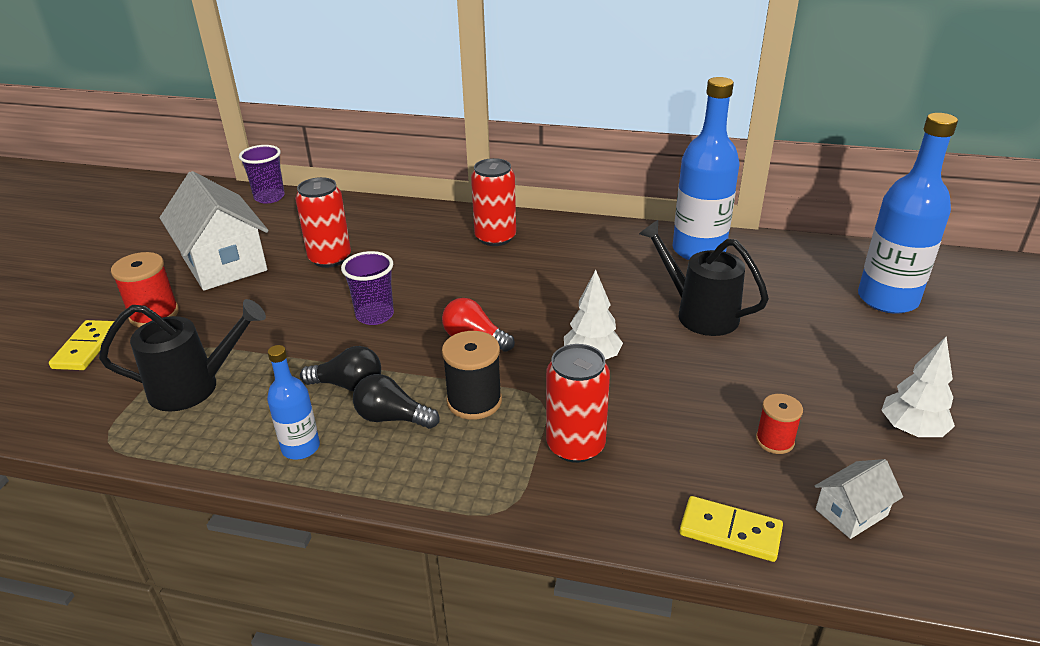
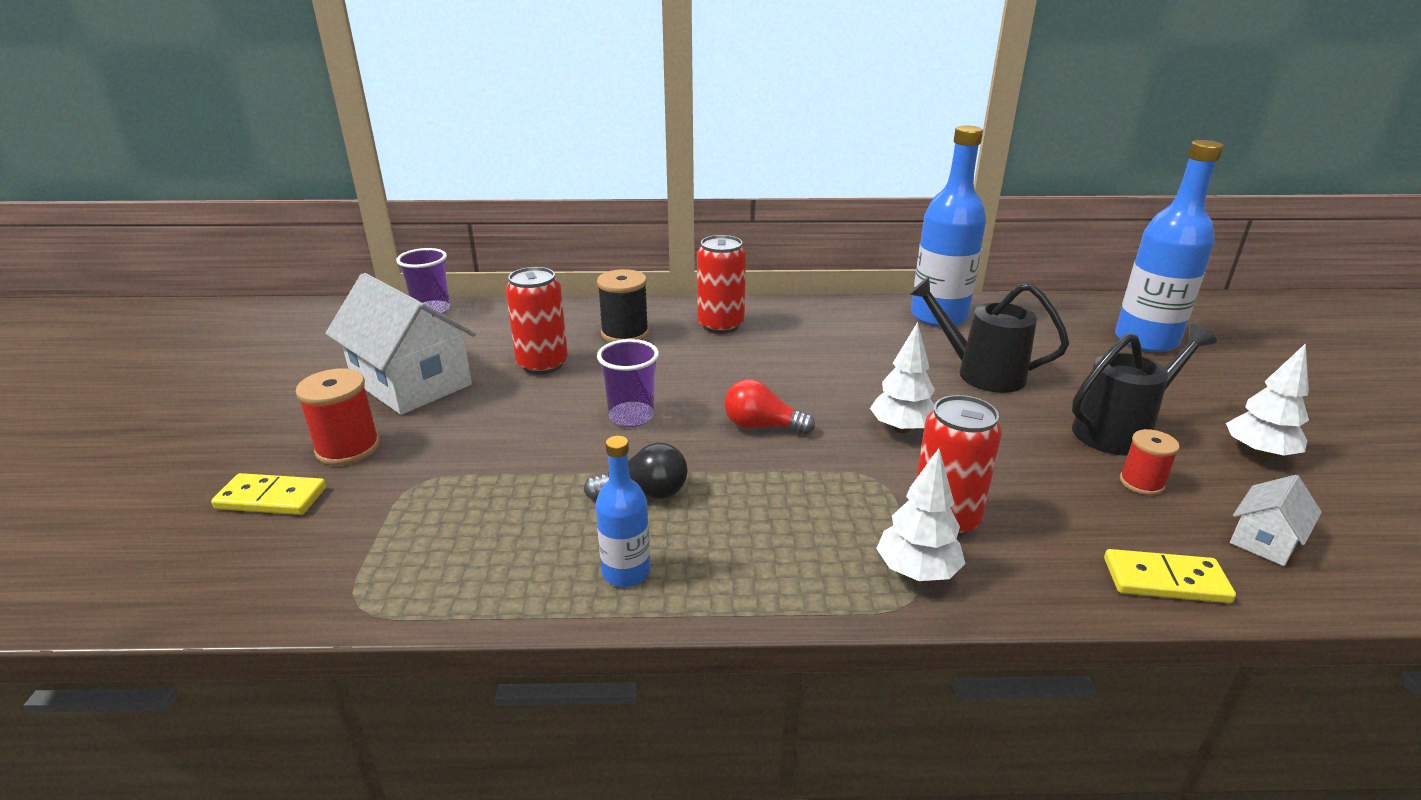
camera: 15 degrees left, 5 degrees down
(86, 348) = (271, 498): yellow domino -> yellow domino turned 75 degrees counterclockwise
(195, 387) = (447, 523): black watering can -> black watering can (1120, 431)
(392, 418) = (718, 522): black light bulb -> none
(474, 401) = (803, 490): black spool -> black spool (625, 333)
(522, 486) = (916, 572): none -> white tree

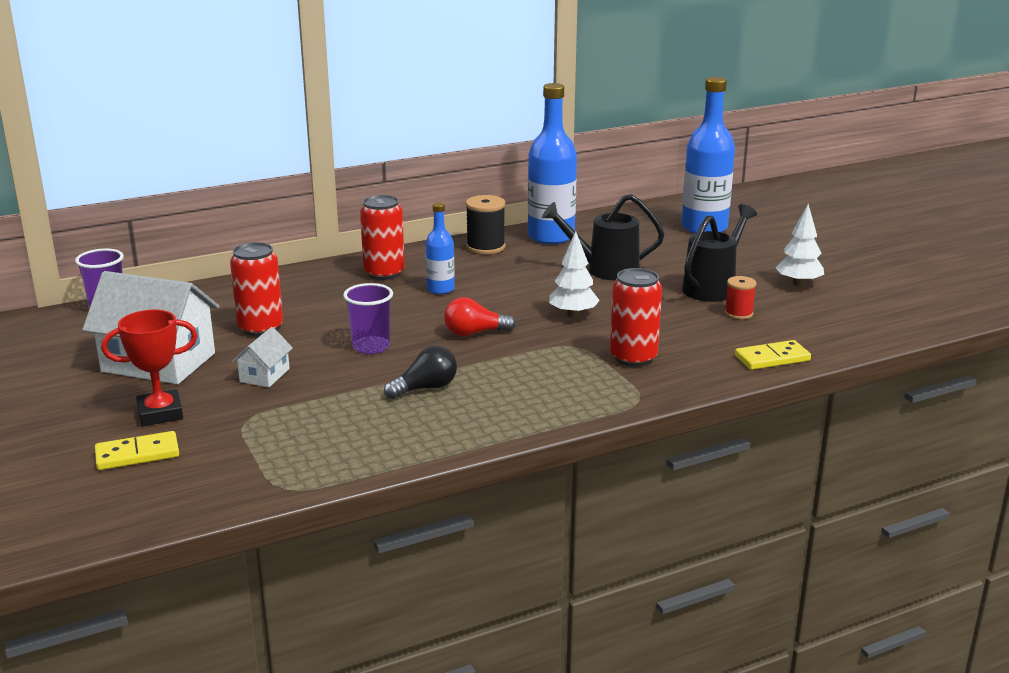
camera: 25 degrees left, 5 degrees down
(348, 448) = (160, 413): red spool -> red trophy
(625, 333) = (308, 293): black spool -> black spool (485, 247)
(626, 572) = (453, 429): blue bottle -> blue bottle (440, 289)
(916, 572) = (633, 387): white tree -> none
(1265, 540) = (817, 327): white house -> white house (264, 375)

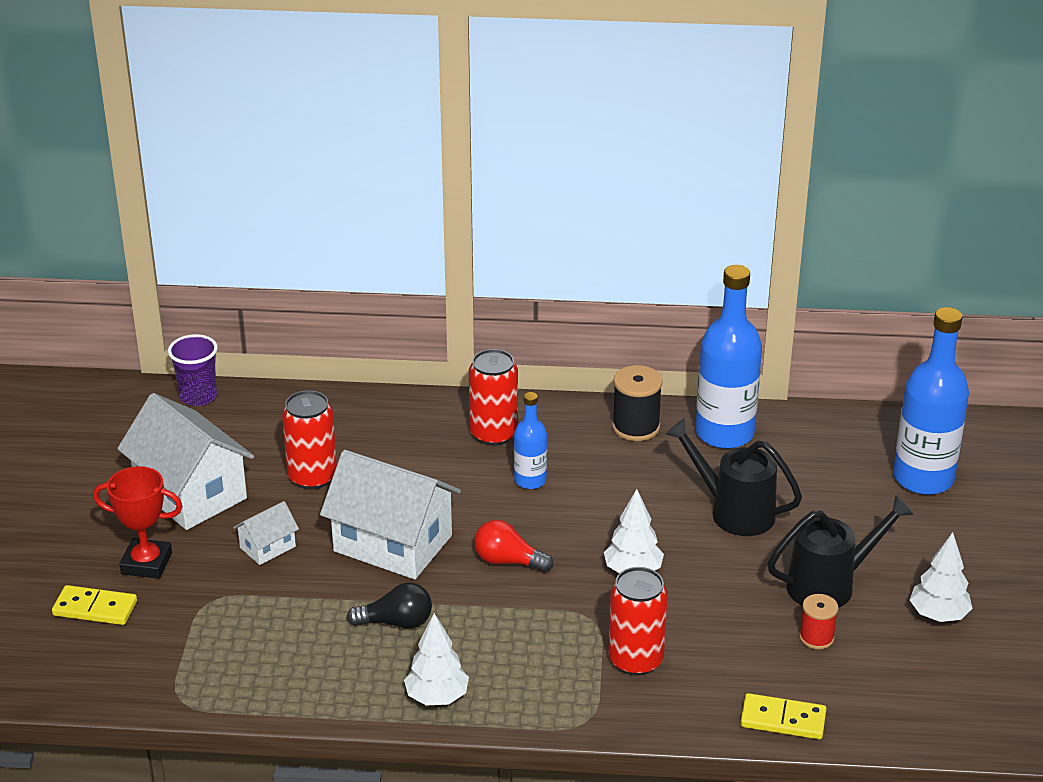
camera: 30 degrees right, 10 degrees up
(371, 347) = (392, 543): purple cup -> white house
(509, 420) = (437, 697): none -> white tree

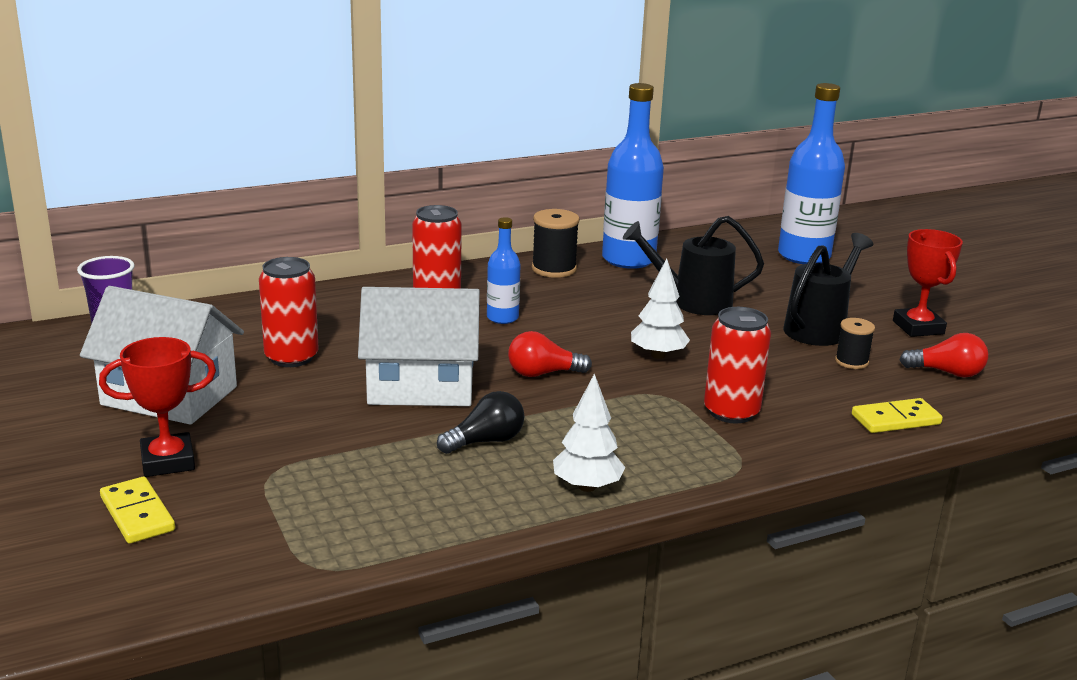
camera: 30 degrees left, 10 degrees down
(95, 608) = (137, 514): yellow domino -> yellow domino turned 75 degrees clockwise
(267, 547) = (294, 417): white house -> none
(816, 637) = (851, 361): red spool -> black spool
(901, 682) = (947, 372): none -> red light bulb
(938, 615) = (918, 327): white tree -> red trophy

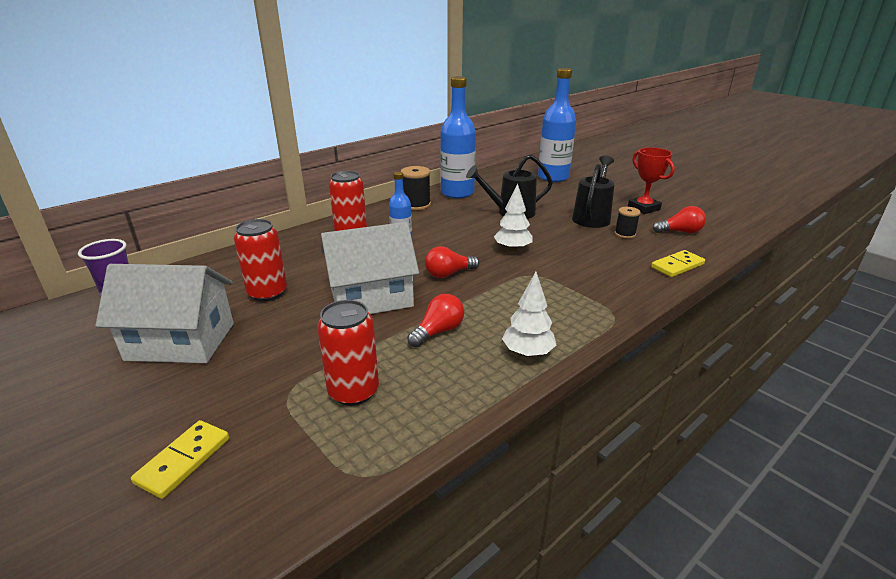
camera: 15 degrees left, 5 degrees up
(137, 514) = (183, 460): yellow domino -> yellow domino turned 75 degrees clockwise
(168, 461) = (197, 401): red trophy -> none
(486, 441) = (438, 331): black light bulb -> red light bulb
(731, 412) = (581, 279): red can -> red can (353, 391)

